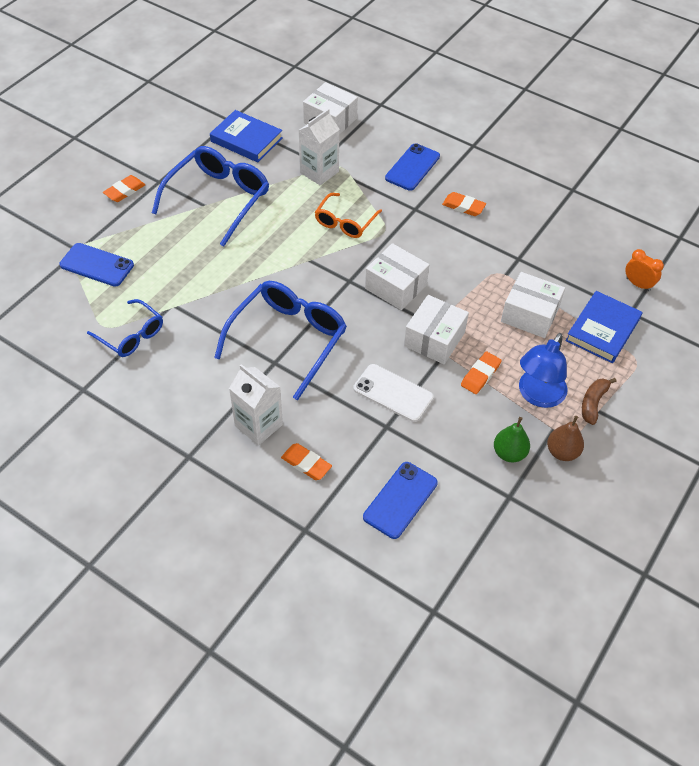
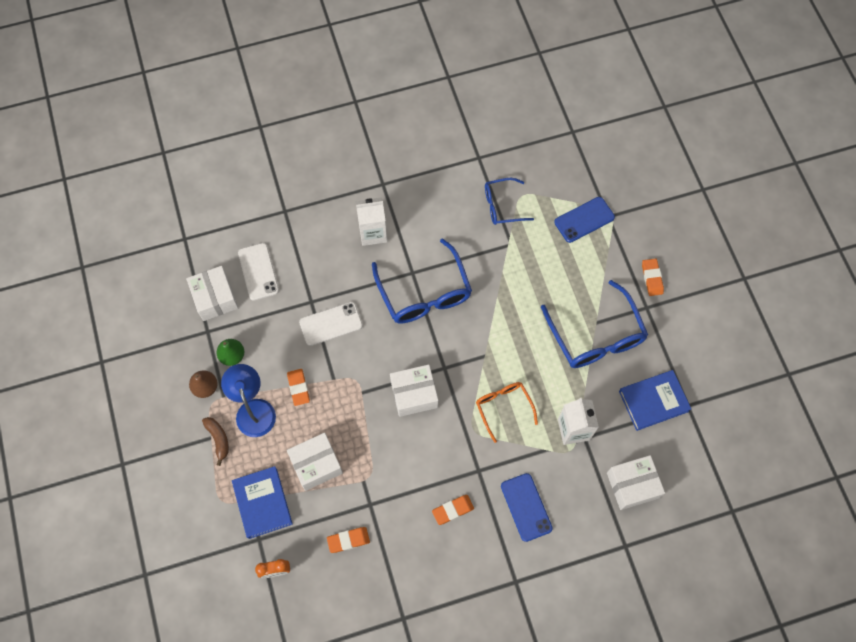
camera: 130 degrees right, 15 degrees up
(306, 463) = (325, 240): orange eraser -> orange eraser (348, 540)
(400, 500) = (258, 271): blue phone -> white phone
(434, 339) = (349, 383): white box -> white box (215, 298)

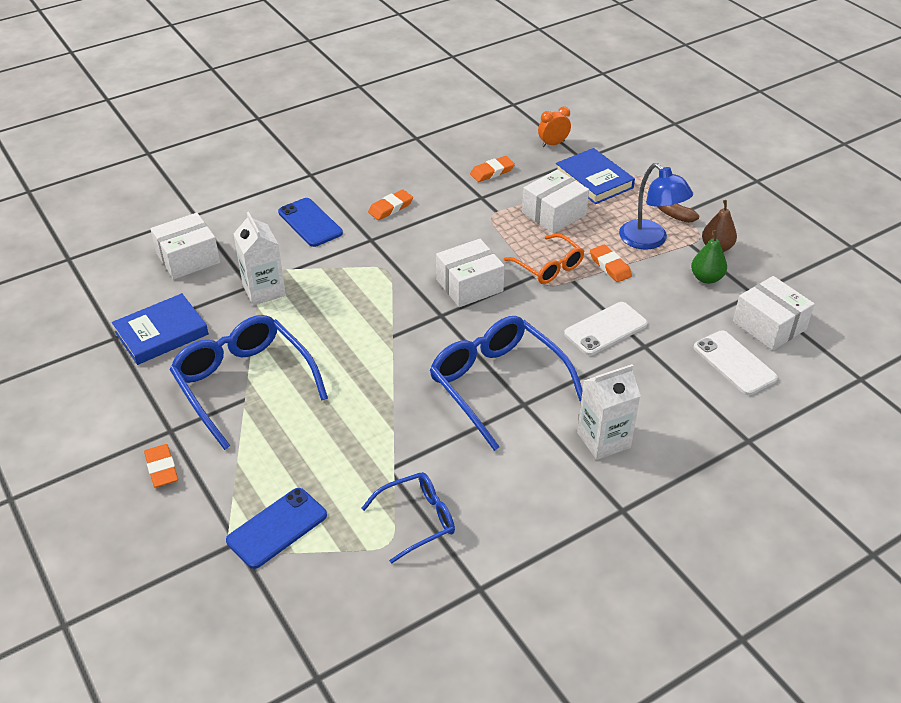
camera: 165 degrees right, 25 degrees down
(503, 408) = (355, 293): orange glasses -> orange glasses (548, 266)

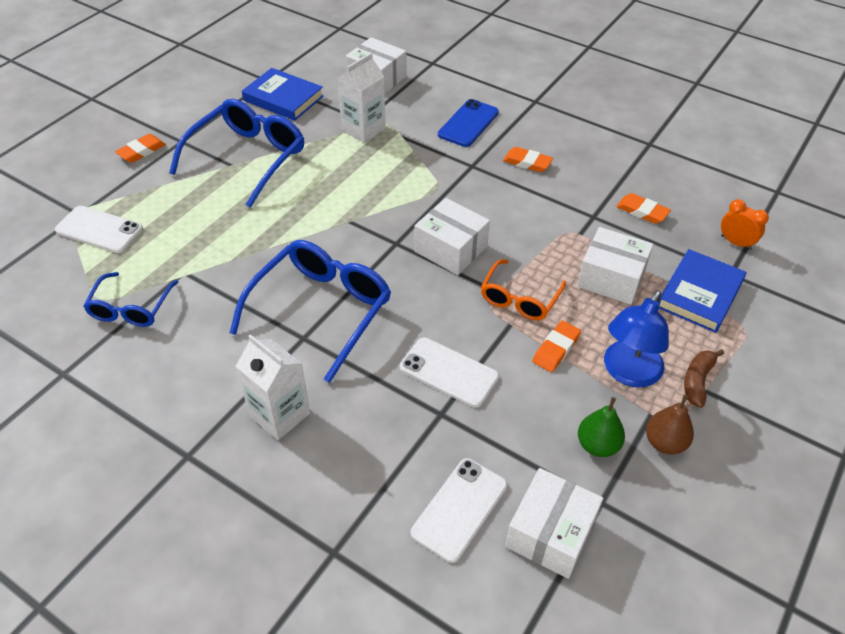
camera: 65 degrees right, 5 degrees up
(277, 528) = (99, 230): blue phone -> white phone
(417, 520) = (131, 308): blue glasses -> blue glasses turned 60 degrees clockwise

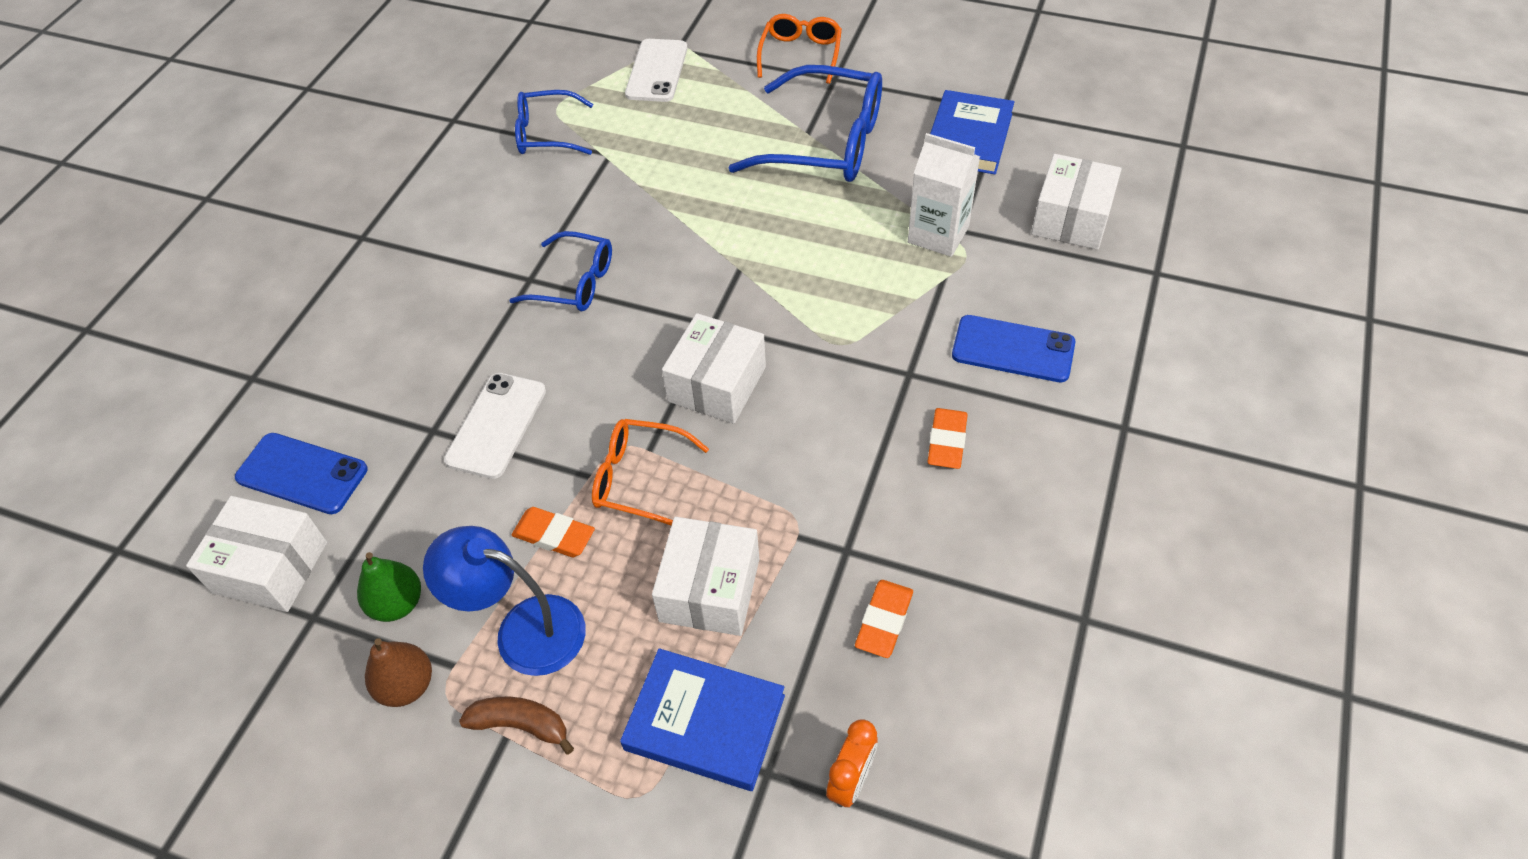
camera: 80 degrees right, 5 degrees up
(141, 151) = (800, 54): orange eraser -> orange glasses
(279, 414) = (418, 290): white carton -> none
(321, 310) = (574, 283): blue glasses -> blue glasses, size x0.58
(459, 509) = (302, 473): white phone -> blue phone

